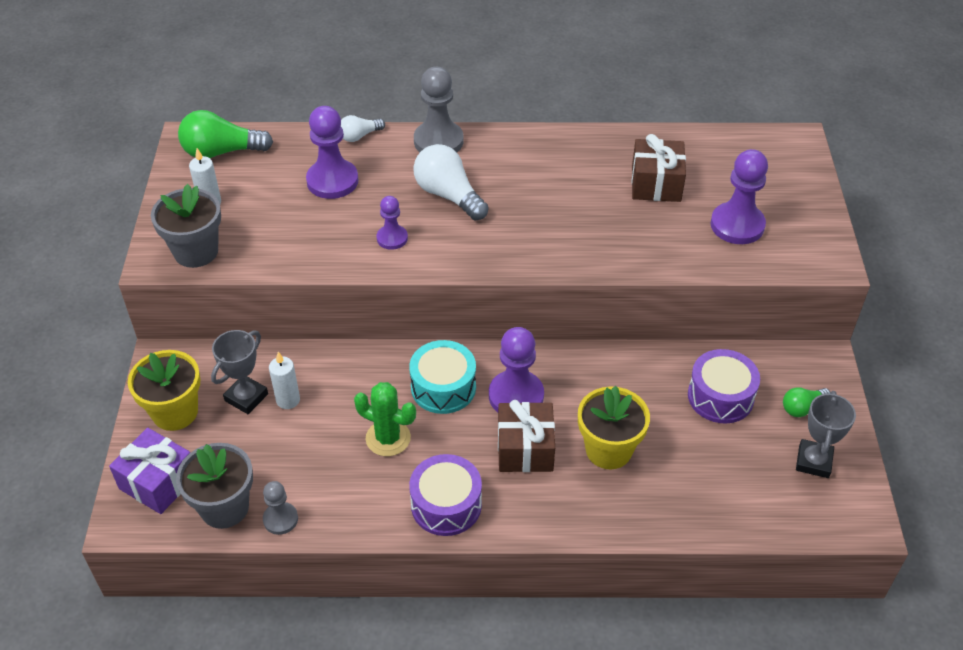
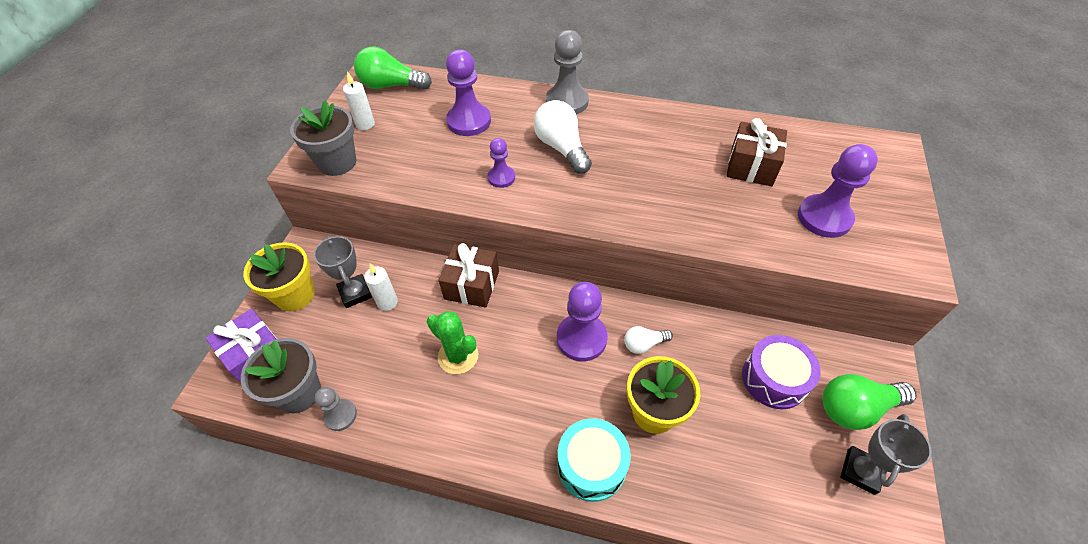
camera: 15 degrees right, 5 degrees up
(246, 397) = (355, 293): grey trophy -> grey trophy turned 75 degrees counterclockwise
(359, 136) = (503, 88): white light bulb -> white light bulb (644, 344)
(443, 387) = (520, 317): turquoise drum -> turquoise drum (591, 465)
(446, 505) = (488, 435): purple drum -> none
(525, 449) = (576, 393): brown gift -> brown gift (472, 285)
(802, 407) = (856, 408): green light bulb -> green light bulb, size x1.79

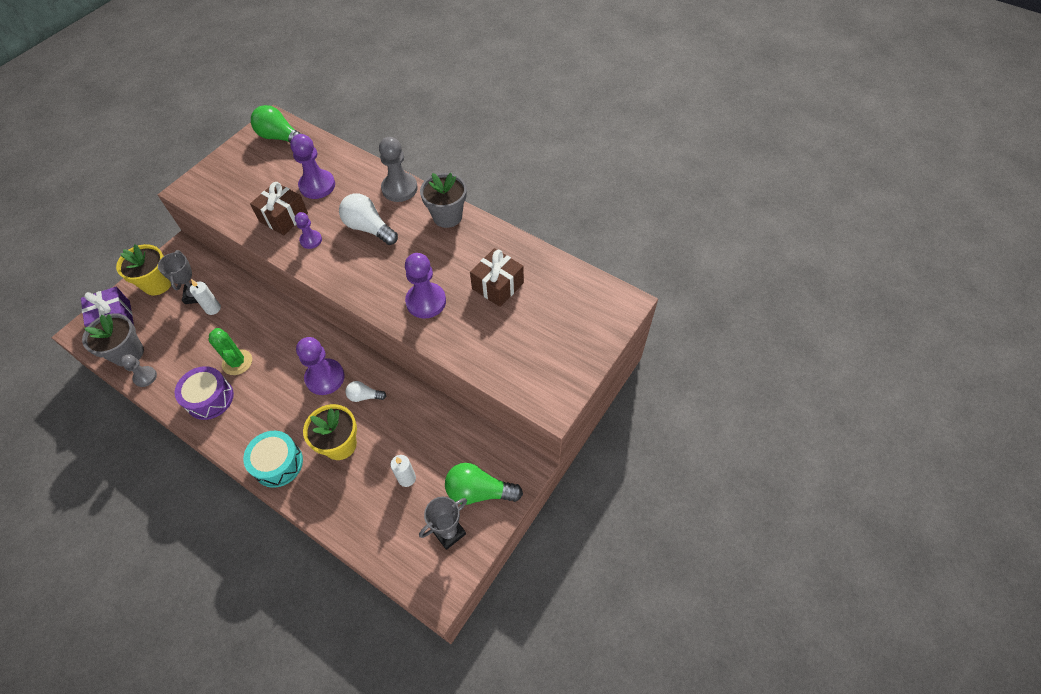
camera: 20 degrees right, 5 degrees up
(337, 162) = (209, 194): grey flower pot -> grey flower pot (447, 216)
(365, 124) = (244, 167): white candle -> white candle (407, 478)
(472, 285) = (275, 314): brown gift -> brown gift (283, 217)
(562, 148) = (369, 228): white light bulb -> white light bulb turned 45 degrees counterclockwise
(774, 379) = (437, 451): purple drum -> purple drum (210, 398)
(824, 217) = (518, 344): purple pawn -> purple pawn (426, 301)

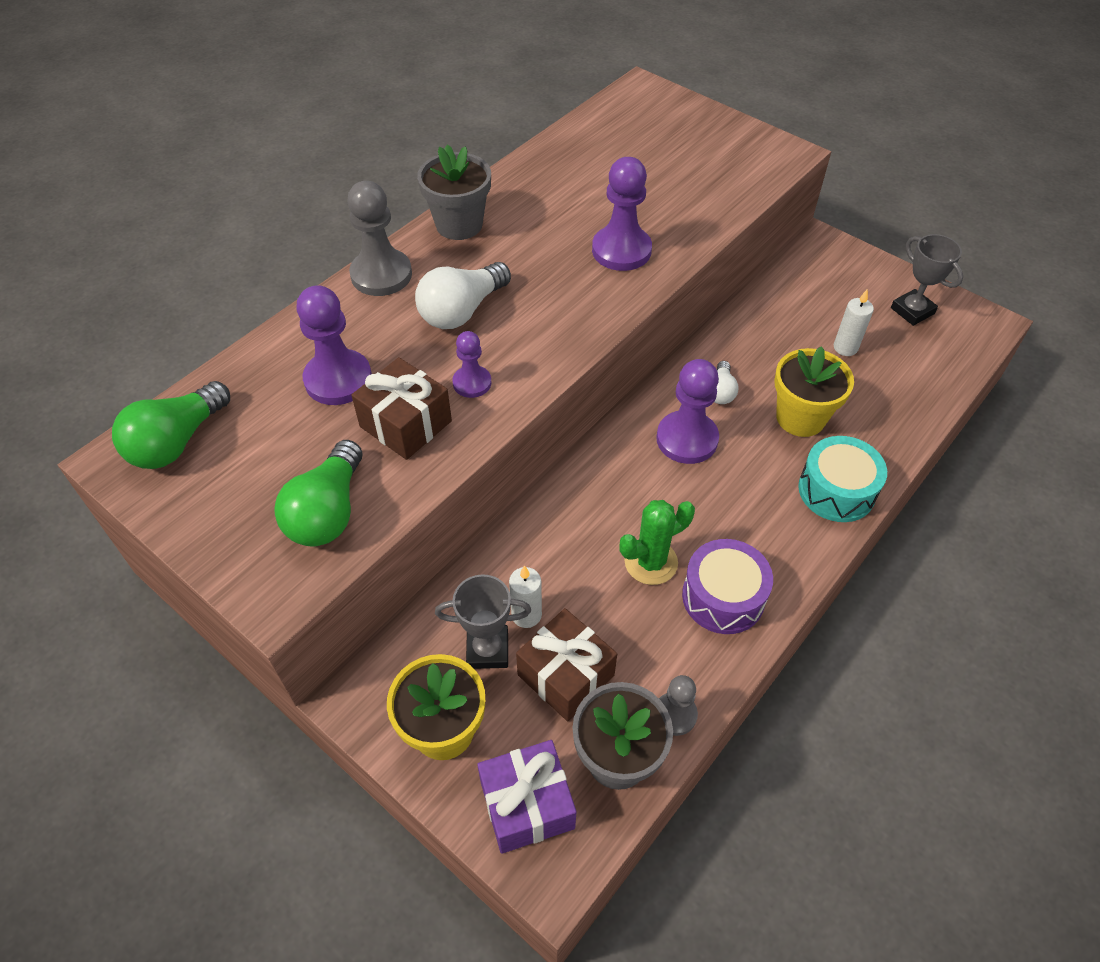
camera: 85 degrees left, 5 degrees down
(479, 491) = (856, 282): green light bulb -> green light bulb (328, 511)
(497, 285) = (601, 183): brown gift -> brown gift (565, 675)

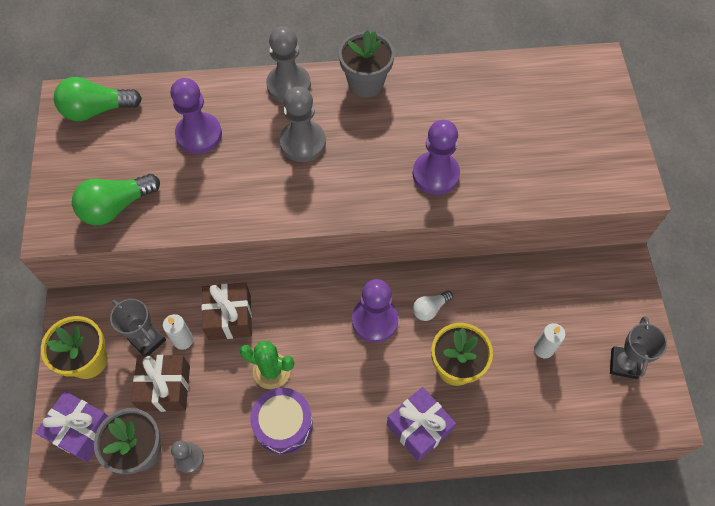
camera: 45 degrees right, 10 degrees up
(405, 424) = (200, 188): brown gift -> brown gift (229, 317)
(462, 311) = (303, 142): white light bulb -> grey pawn
(472, 383) = (257, 192): purple pawn -> none
(836, 490) = (419, 428): turquoise drum -> purple gift

